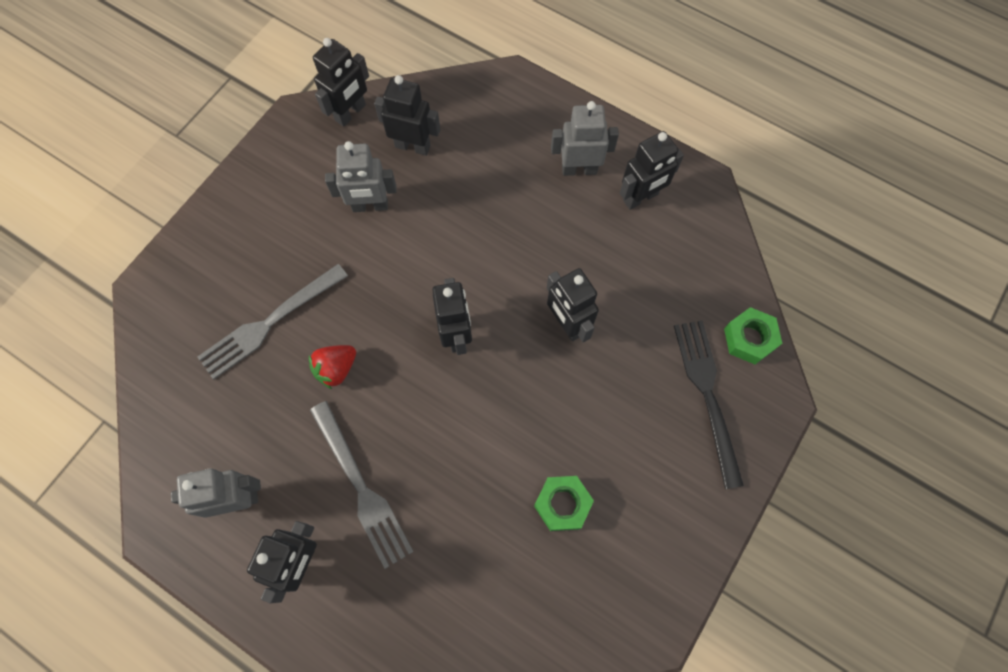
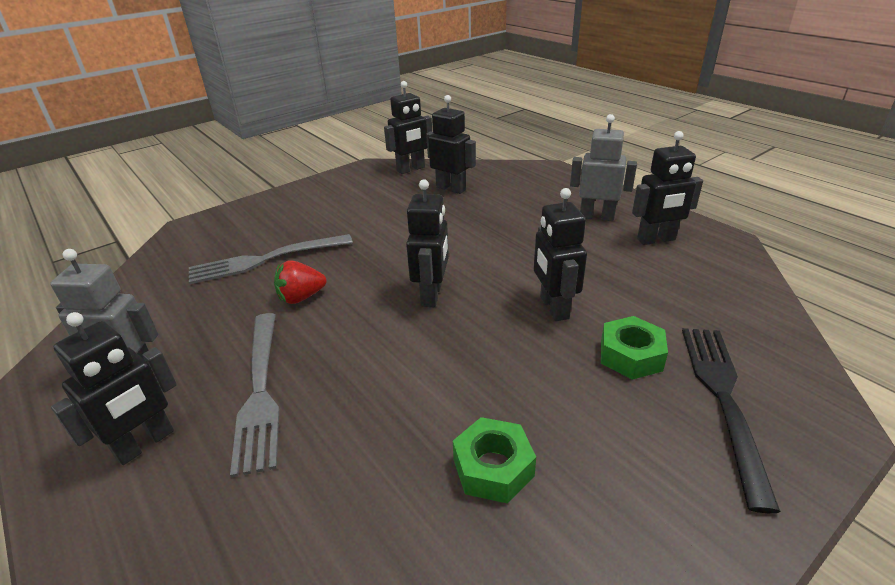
camera: 20 degrees right, 35 degrees down
(370, 206) = (397, 212): grey robot -> none
(749, 339) = (784, 358): green nut -> green nut (630, 355)

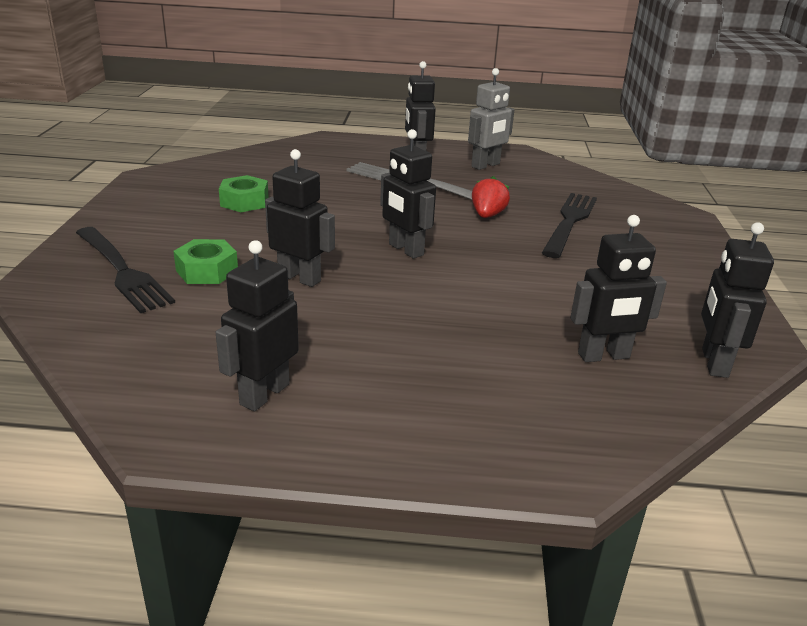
camera: 130 degrees right, 5 degrees down
(266, 260) = (569, 222): grey fork -> black fork
(596, 216) = (372, 398): grey robot -> none

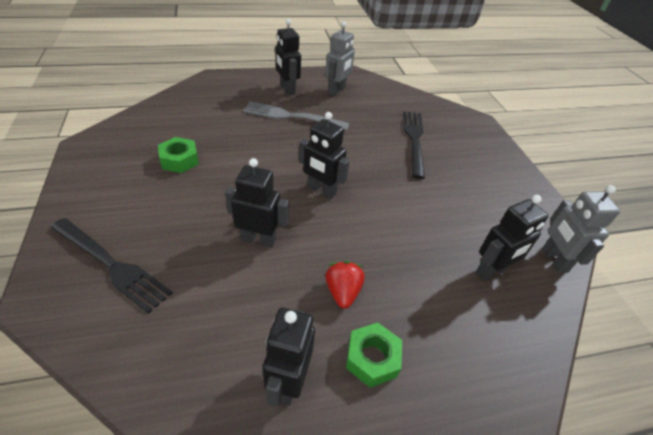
camera: 20 degrees left, 15 degrees up
(207, 271) = (183, 248): green nut -> green nut (372, 358)
(487, 215) = (360, 143): red strawberry -> red strawberry (342, 292)
(714, 363) = (554, 260): black robot -> grey robot

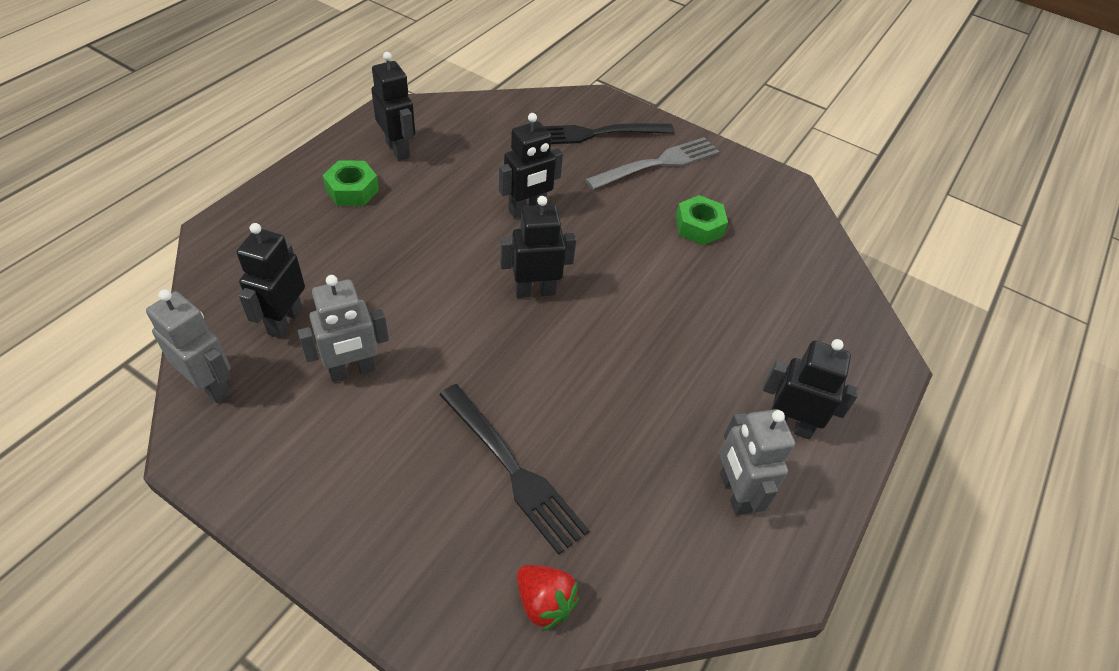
camera: 135 degrees right, 5 degrees up
(292, 116) = (704, 373): grey fork -> grey fork (657, 163)
(342, 292) = (414, 216): red strawberry -> red strawberry (544, 602)
(463, 217) = (352, 370): none -> grey robot

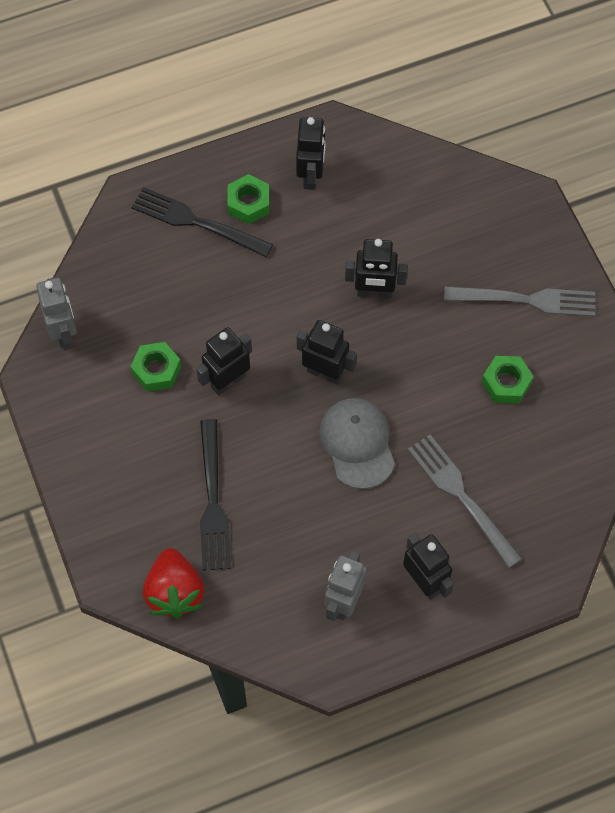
camera: 40 degrees right, 15 degrees up
(285, 321) = (134, 305): black robot -> black robot (227, 381)
(352, 370) = (156, 370): grey robot -> green nut
(544, 602) = (174, 592): red strawberry -> red strawberry, size x1.55
(595, 134) = (496, 239): black fork -> black fork (197, 222)
(616, 335) = (357, 443): none -> grey cap
(748, 331) = (461, 496): none -> grey fork

